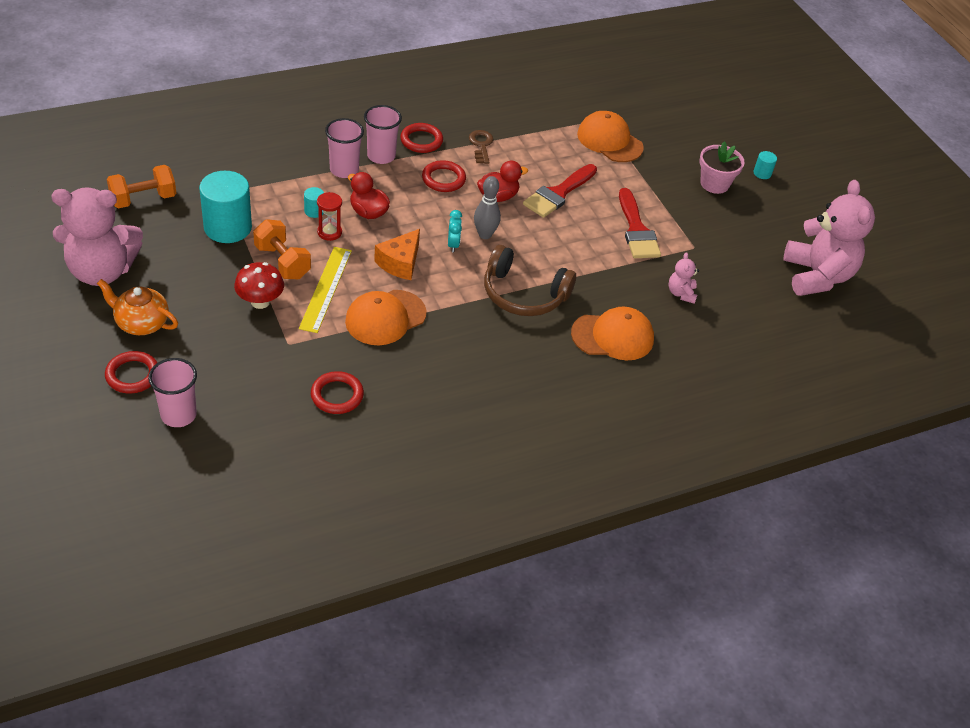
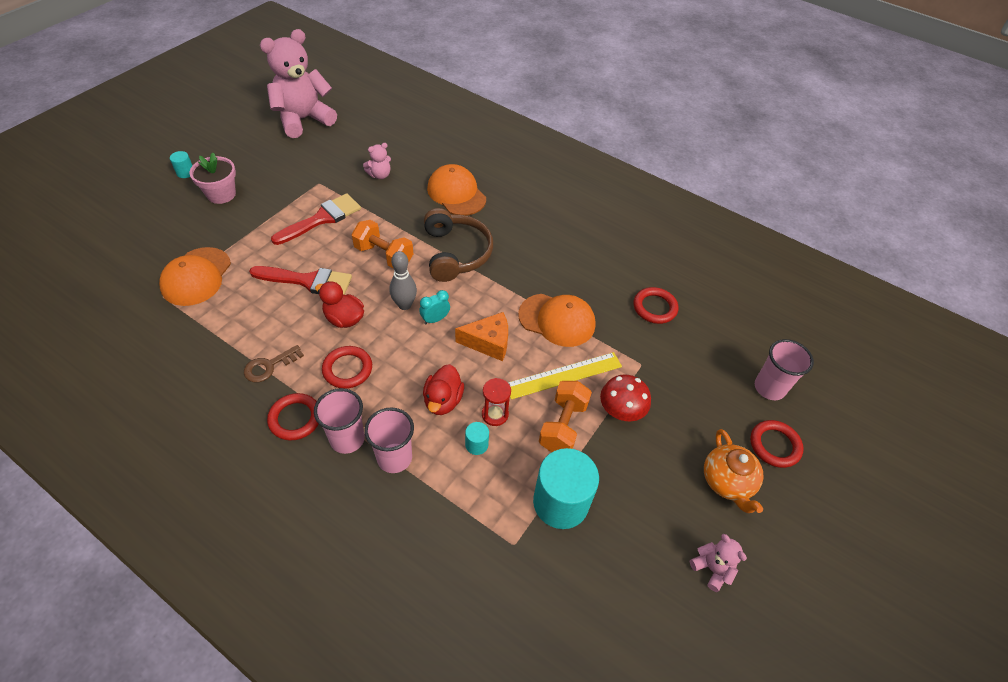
camera: 120 degrees left, 5 degrees up
(102, 271) = (712, 568): pink teddy bear -> pink teddy bear, size x0.43
(143, 199) = (591, 619): orange dumbbell -> orange dumbbell (384, 255)

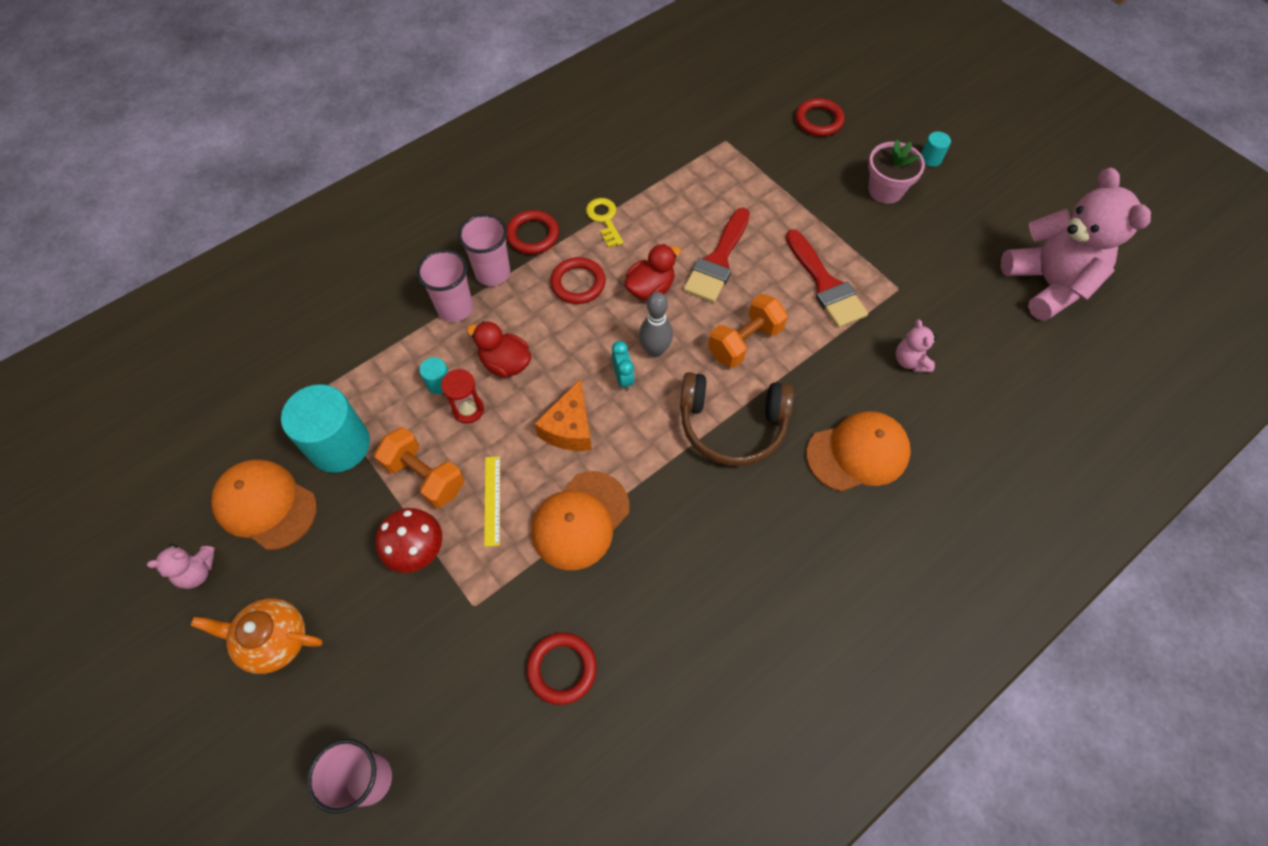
camera: 110 degrees right, 10 degrees up
(196, 276) = (747, 166): orange cap -> orange cap (265, 505)
(269, 366) = (604, 219): brown key -> yellow key
(564, 375) = (492, 500): yellow ruler -> yellow ruler, size x0.61
(774, 445) = (287, 733): red ring -> red ring (818, 120)

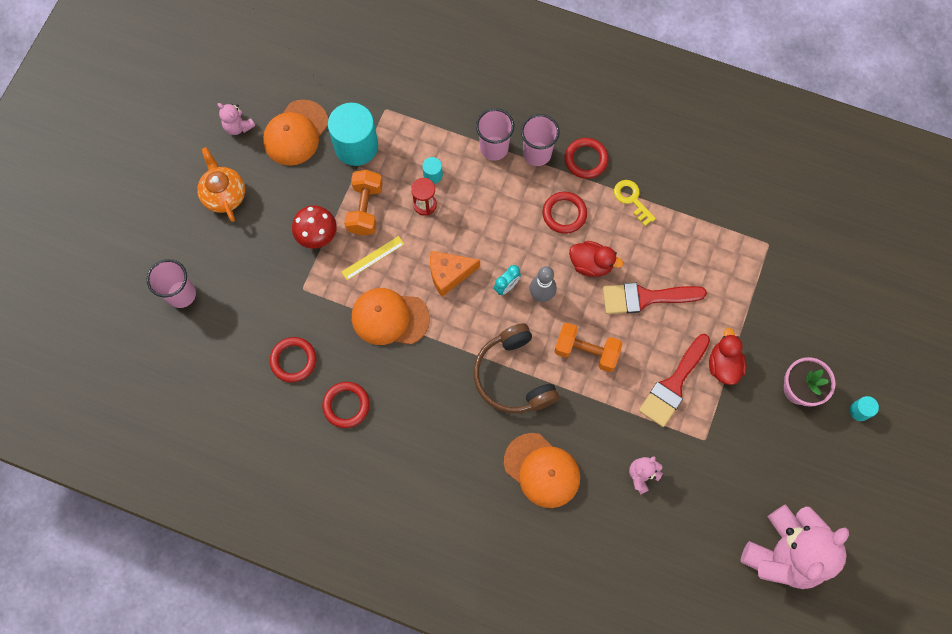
camera: 60 degrees right, 10 degrees up
(265, 505) = (296, 133): orange cap -> orange cap turned 150 degrees counterclockwise
(505, 363) = (472, 206): red duck -> red duck (723, 365)
(604, 219) = (632, 199): yellow key -> yellow key turned 75 degrees counterclockwise
(818, 120) = (840, 304): red ring -> red ring (346, 405)

